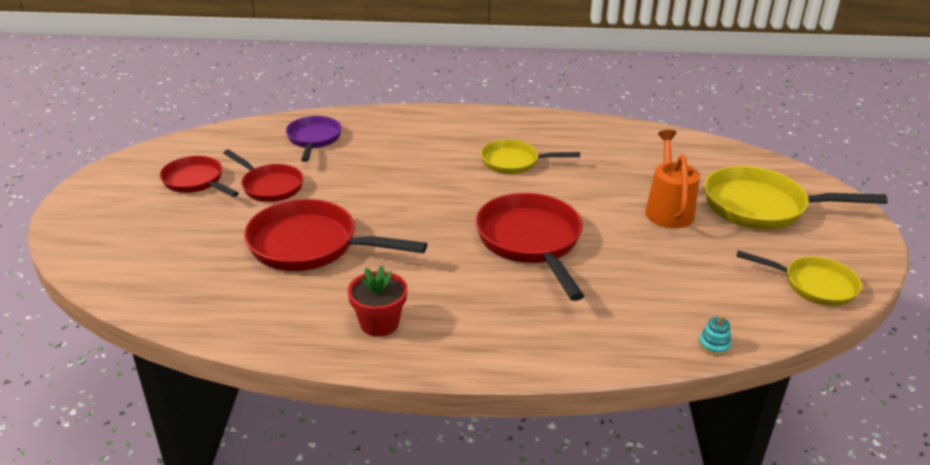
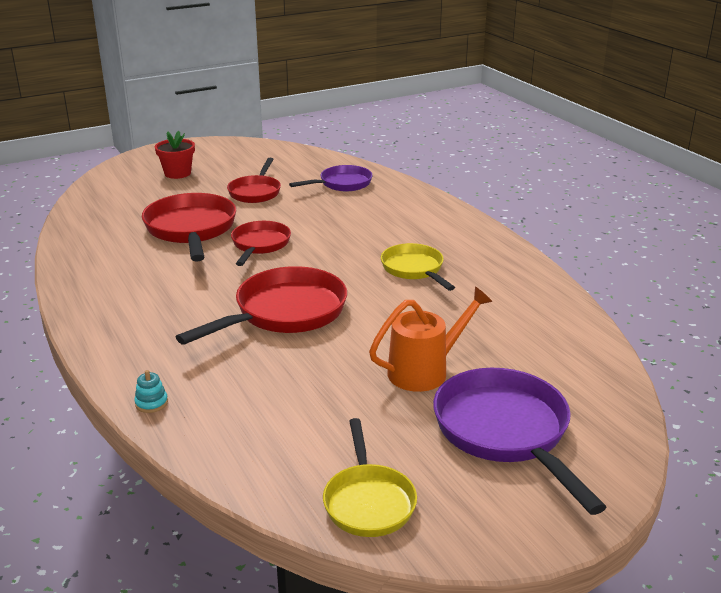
camera: 60 degrees right, 5 degrees down
(196, 181) = (234, 169): red pan -> red pan (260, 245)
(379, 323) = (113, 283): red flower pot -> red flower pot (177, 173)
(714, 345) = (197, 450): turquoise stacking toy -> turquoise stacking toy (151, 403)
(762, 207) = (505, 432): yellow pan -> purple pan

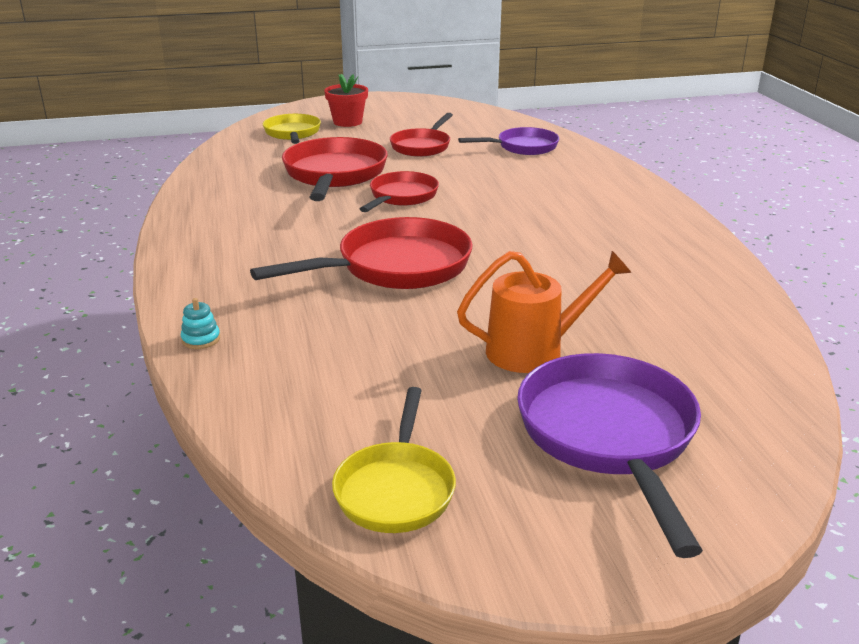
camera: 15 degrees right, 0 degrees up
(414, 269) = (569, 240): yellow pan -> yellow pan (292, 133)

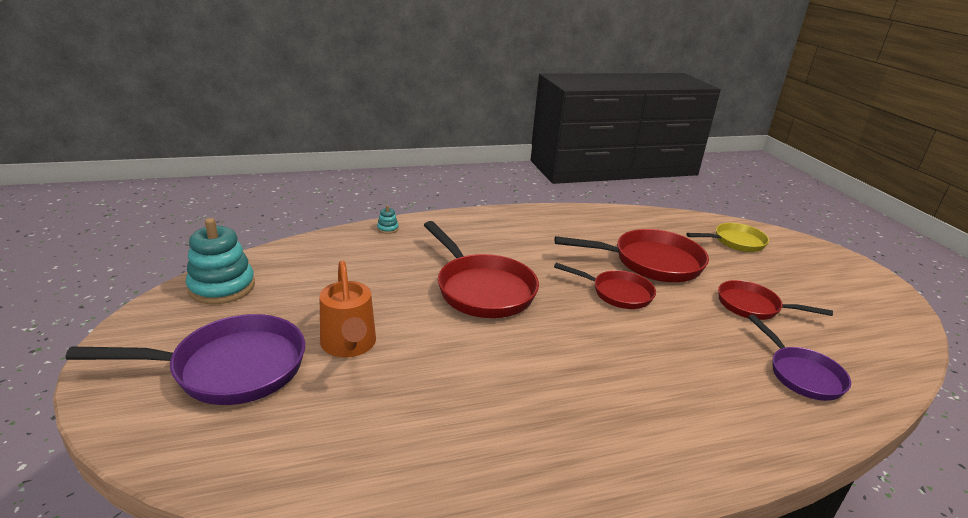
camera: 85 degrees right, 0 degrees up
(347, 122) = (789, 266): red flower pot -> none
(396, 489) = (222, 287): yellow pan -> turquoise stacking toy

